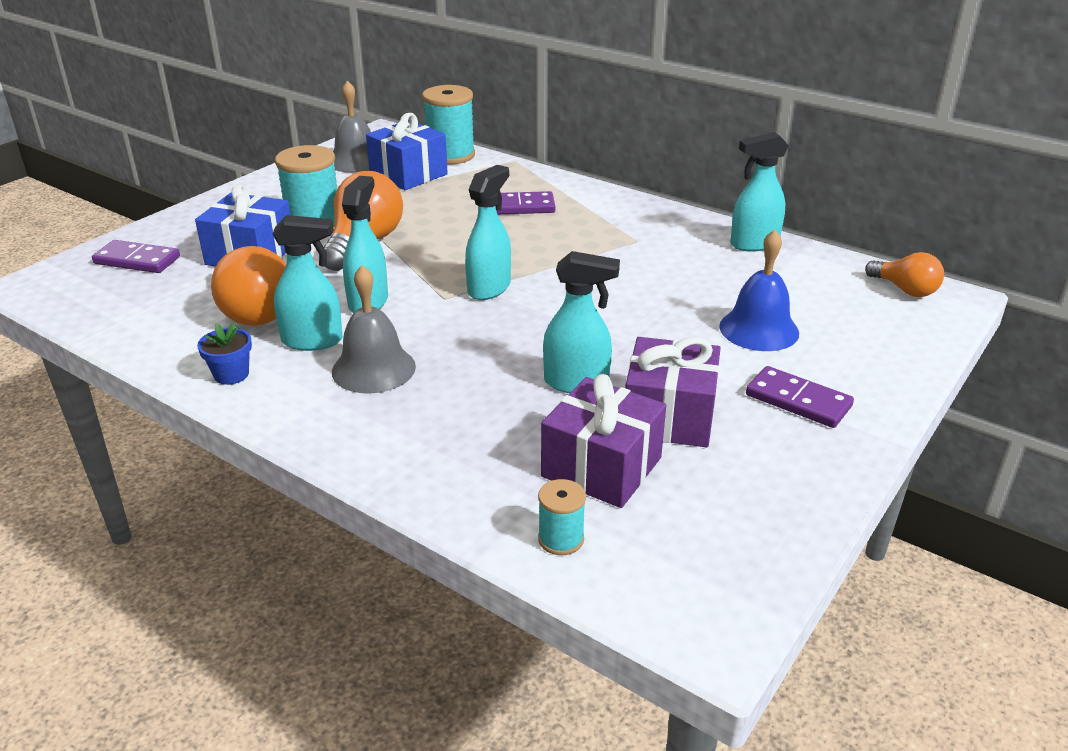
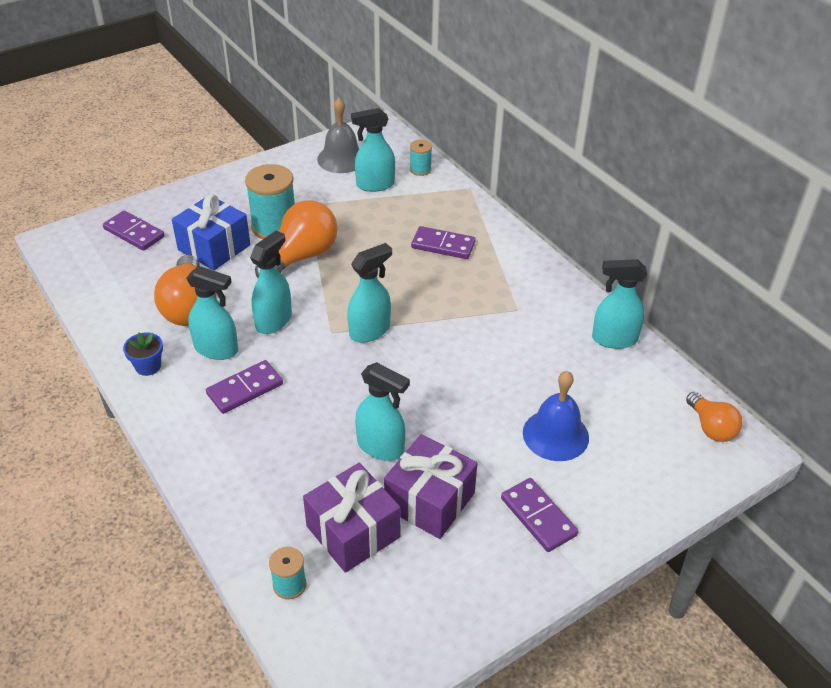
camera: 20 degrees right, 10 degrees up
(373, 369) = (245, 389): grey bell -> purple domino
(408, 174) = (375, 185): blue gift -> turquoise spray bottle
(450, 155) = (420, 169): turquoise spool -> turquoise spool, size x0.51

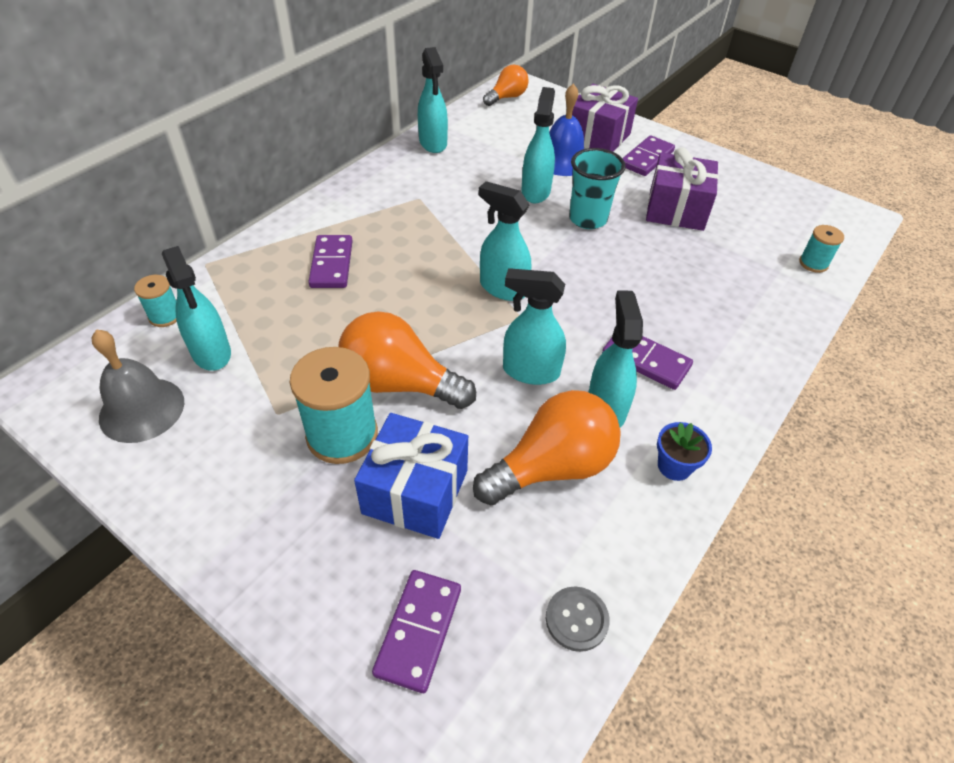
camera: 110 degrees left, 5 degrees up
(93, 288) = (576, 619): none -> grey button
(353, 532) = (738, 242): purple gift -> purple gift (597, 137)
(381, 447) = (645, 246): turquoise spray bottle -> turquoise spray bottle (535, 191)
(441, 418) = (588, 219): none -> turquoise cup

